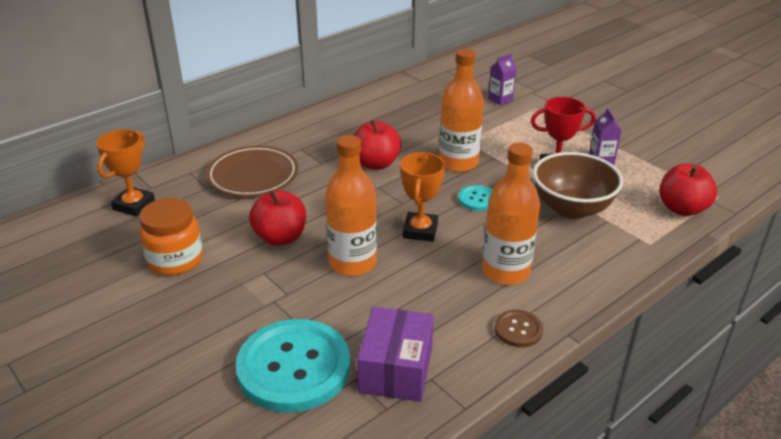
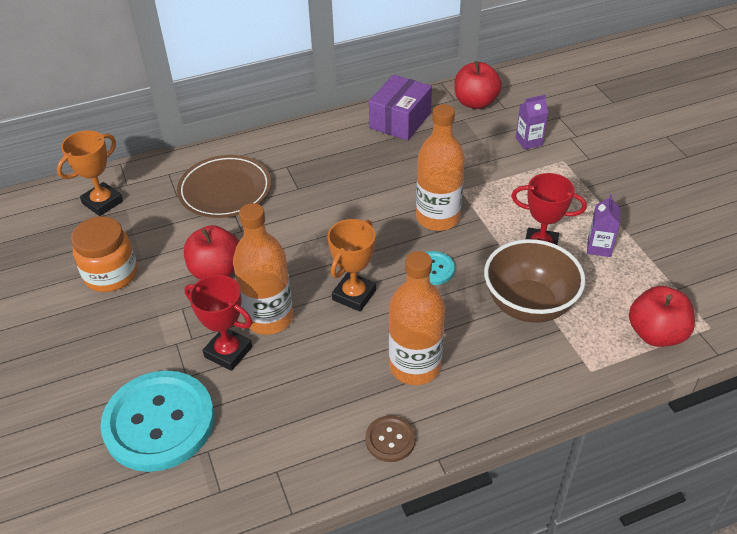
camera: 20 degrees right, 10 degrees up
(329, 297) = (228, 352): none -> red trophy
(376, 164) = (352, 201): red apple -> red apple (475, 102)
(396, 369) = (249, 451): purple box -> purple box (400, 120)

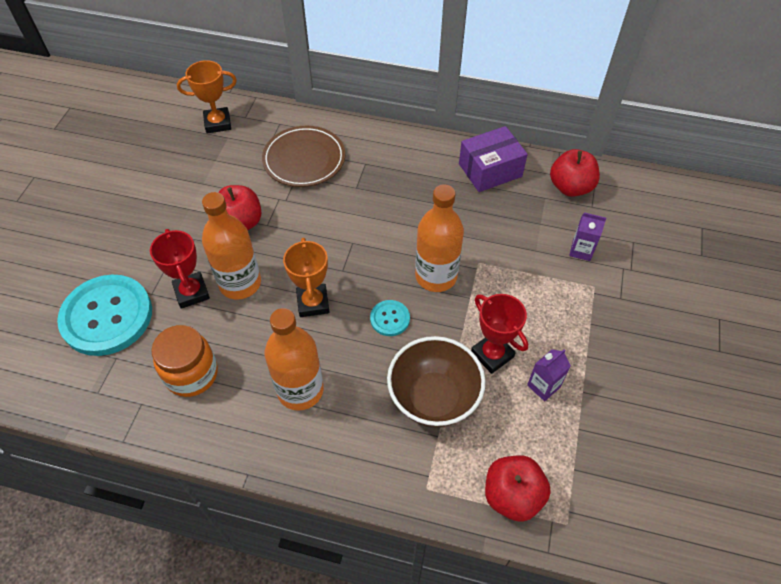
camera: 35 degrees right, 10 degrees up
(111, 274) = (174, 184): orange jar -> orange jar (191, 374)
(354, 295) = (313, 303): orange trophy -> orange trophy turned 75 degrees counterclockwise
(390, 439) = (230, 435): brown button -> none

